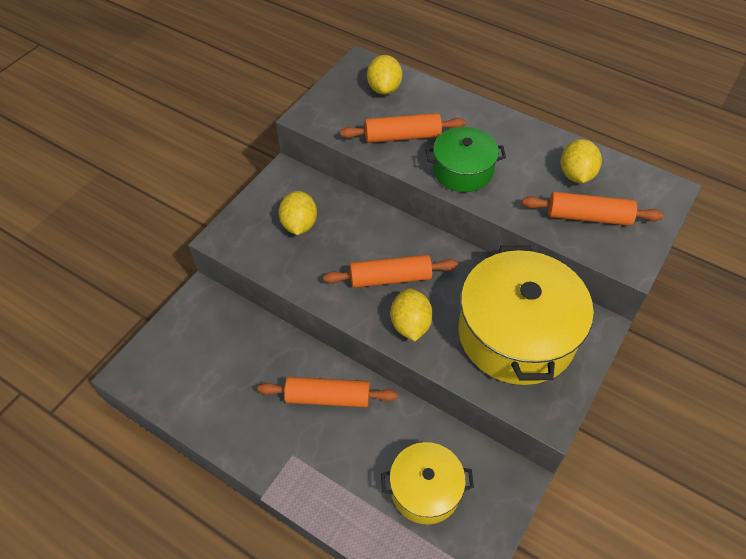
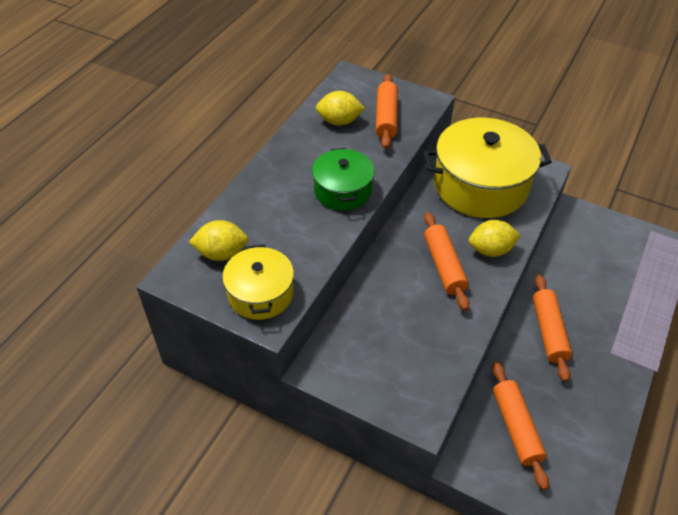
camera: 95 degrees left, 5 degrees down
(299, 225) = (391, 345): yellow lemon -> none
(402, 136) = (298, 235): orange rolling pin -> orange rolling pin (516, 427)
(425, 489) = (603, 262): yellow pot -> yellow pot (260, 294)

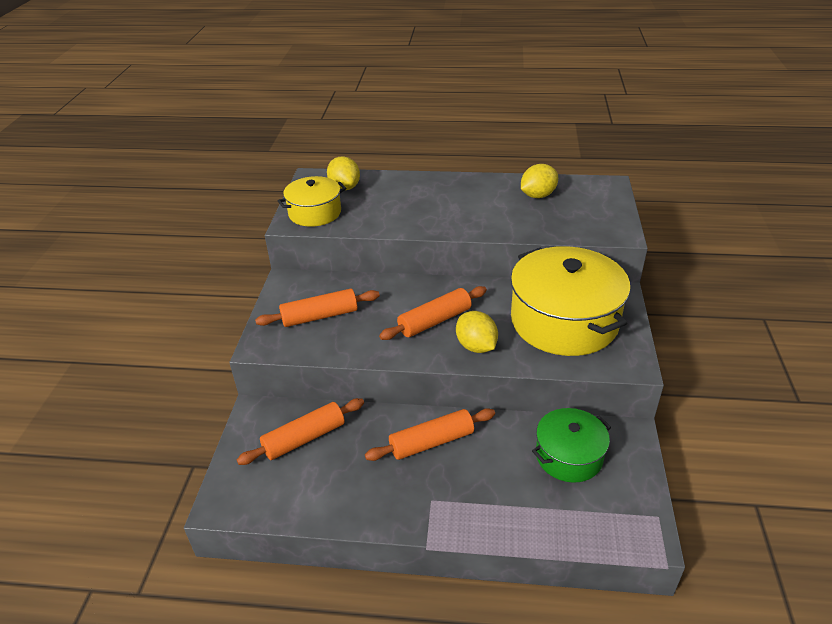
camera: 70 degrees right, 10 degrees down
(339, 121) = (538, 195): yellow lemon -> yellow lemon turned 75 degrees clockwise
(342, 190) = (450, 219): green pot -> green pot (569, 456)
(386, 118) = (568, 217): orange rolling pin -> orange rolling pin (320, 316)

